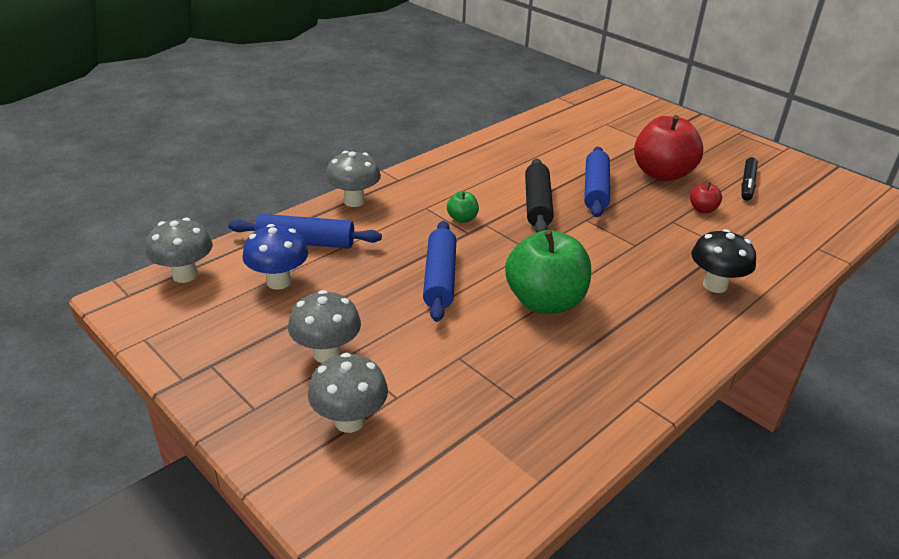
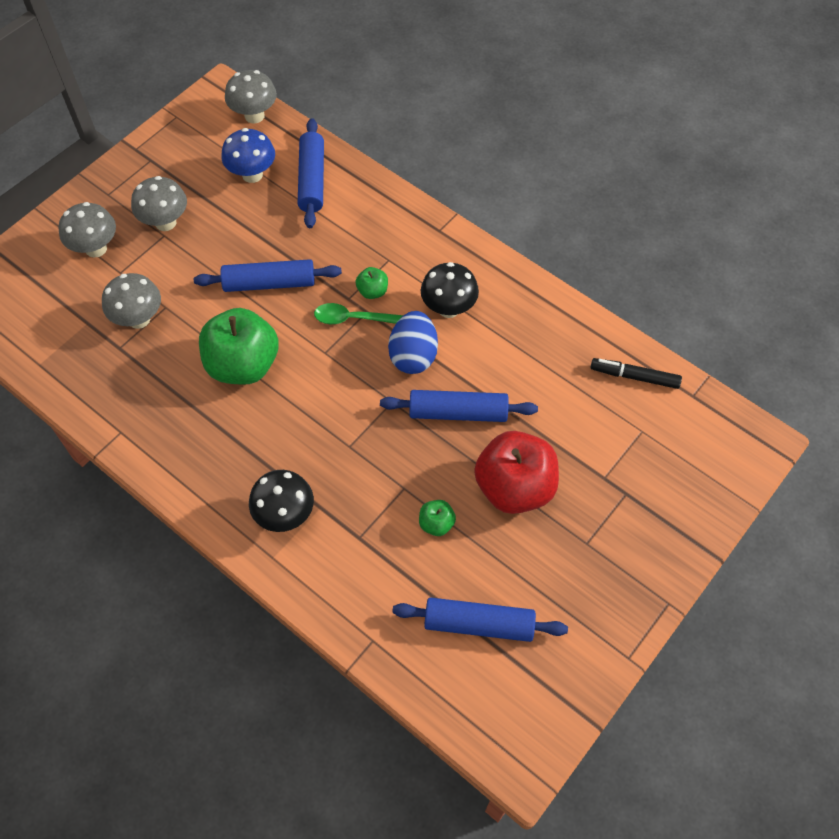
camera: 85 degrees right, 25 degrees up
(354, 201) = (388, 201): grey mushroom -> grey mushroom (139, 319)
(488, 183) = (448, 308): none -> black mushroom
(493, 231) = (354, 318): none -> green spoon
(537, 204) = (413, 355): black rolling pin -> blue egg
(702, 209) = (436, 523): red apple -> green apple
(747, 184) = (512, 588): black marker -> black marker (634, 377)
(782, 200) = (479, 623): none -> blue rolling pin

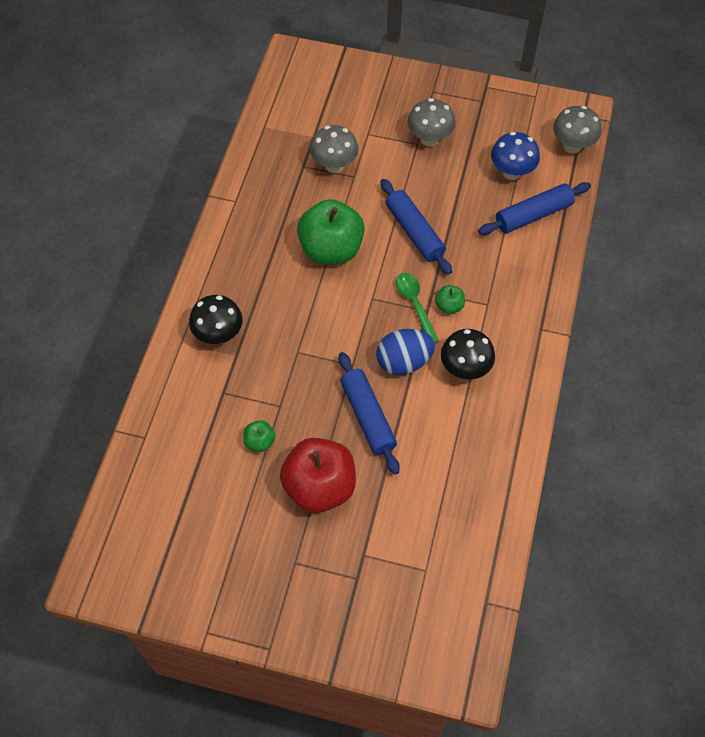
camera: 65 degrees right, 0 degrees up
(96, 248) = (380, 109): grey mushroom -> none
(479, 623) = (189, 507): blue rolling pin -> none
(634, 377) = (478, 544): black marker -> none

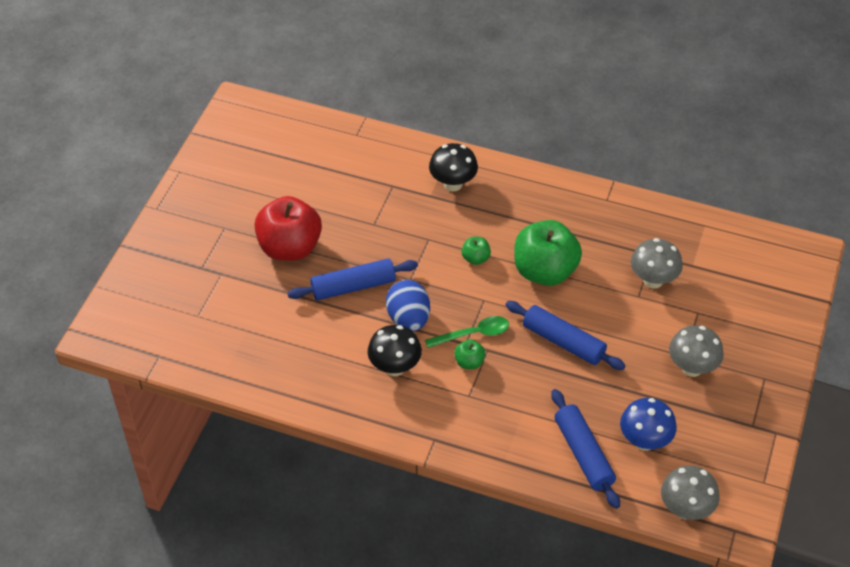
camera: 95 degrees right, 10 degrees down
(260, 442) = (340, 209): green apple -> green apple (475, 258)
(414, 232) = (563, 342): blue rolling pin -> blue rolling pin turned 60 degrees clockwise

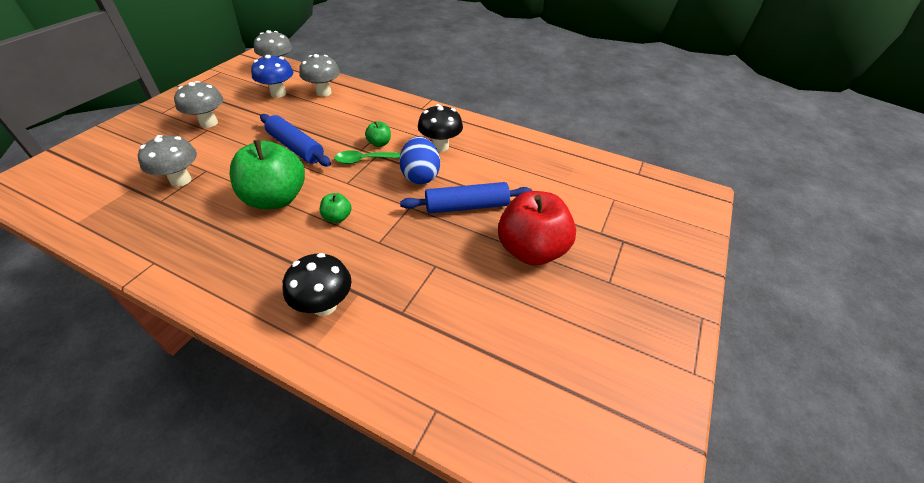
camera: 175 degrees left, 5 degrees down
(583, 454) = (324, 92): blue rolling pin -> grey mushroom

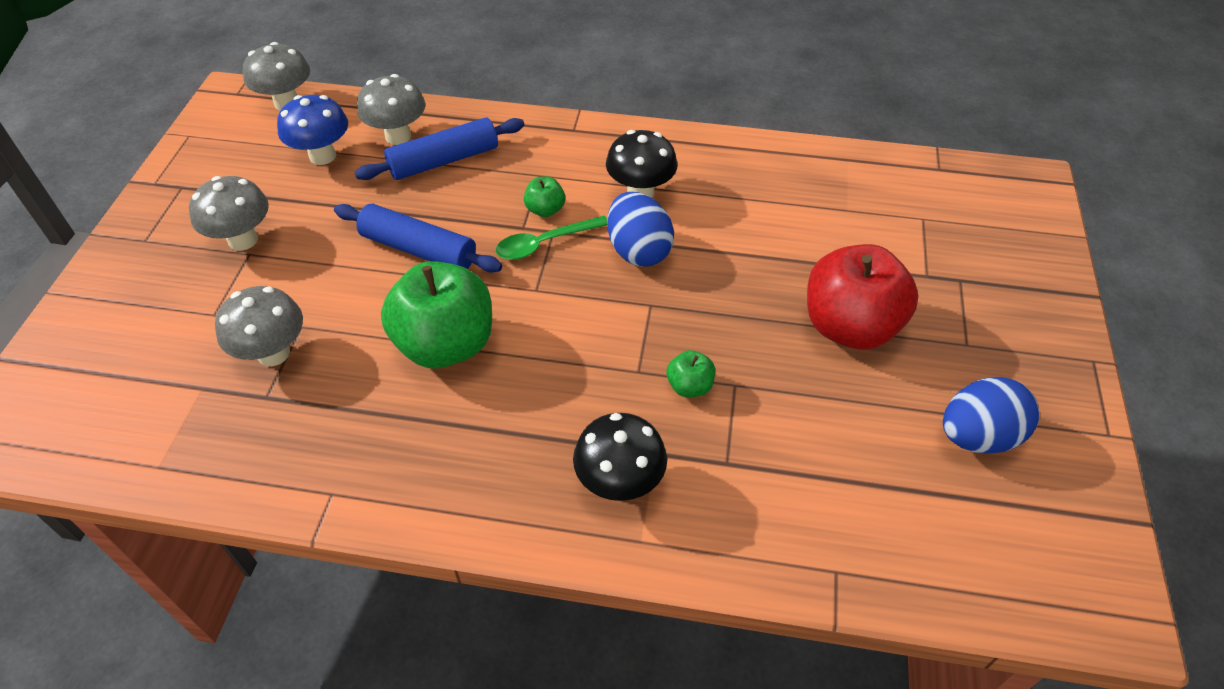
camera: 15 degrees left, 5 degrees up
(337, 217) = (557, 350): green apple -> green apple (689, 386)
(466, 206) = (730, 282): blue rolling pin -> blue rolling pin (444, 160)
(589, 345) = (977, 436): none -> blue egg

